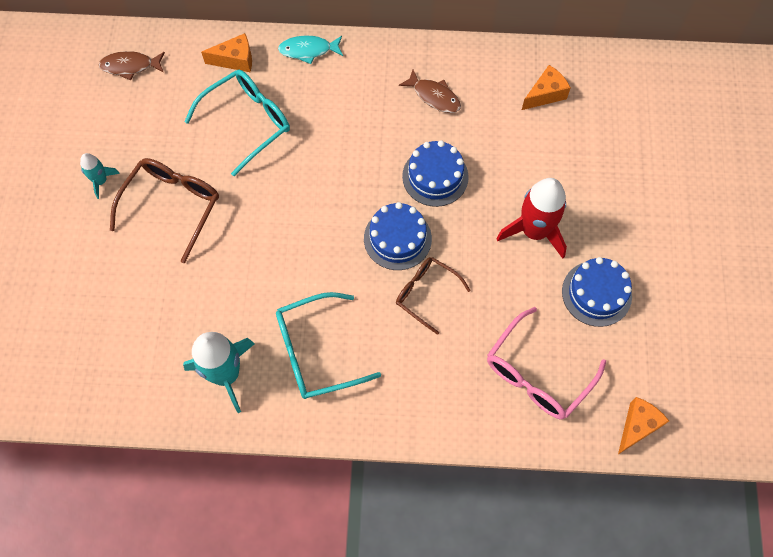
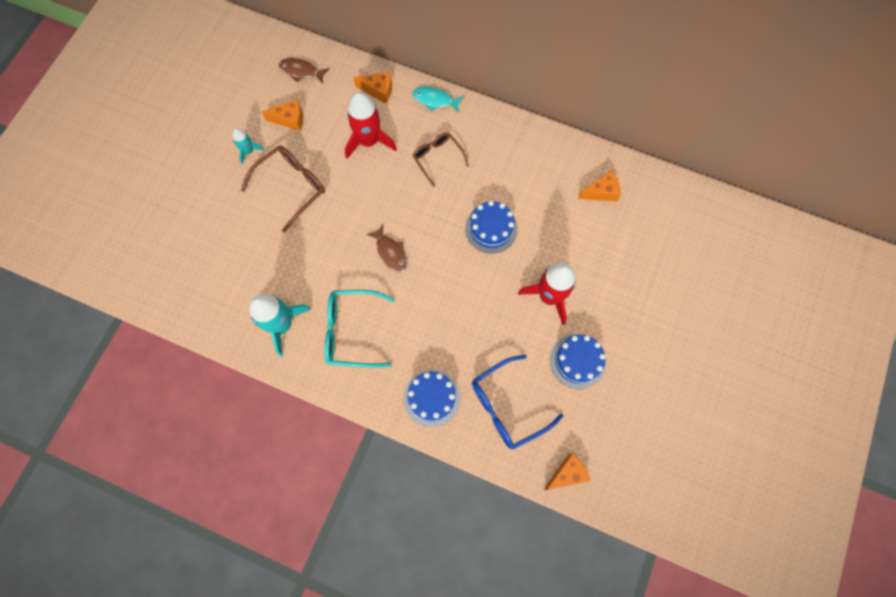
camera: 20 degrees right, 5 degrees up
(138, 127) = (290, 119): none -> orange cheese
(247, 122) = (369, 141): turquoise glasses -> red rocket
(397, 238) = (444, 267): blue cake -> blue cake (432, 398)
(426, 293) = (449, 316): brown glasses -> brown glasses (437, 158)
(434, 96) = (515, 166): brown fish -> brown fish (390, 252)
(537, 374) = (507, 406): pink glasses -> blue glasses

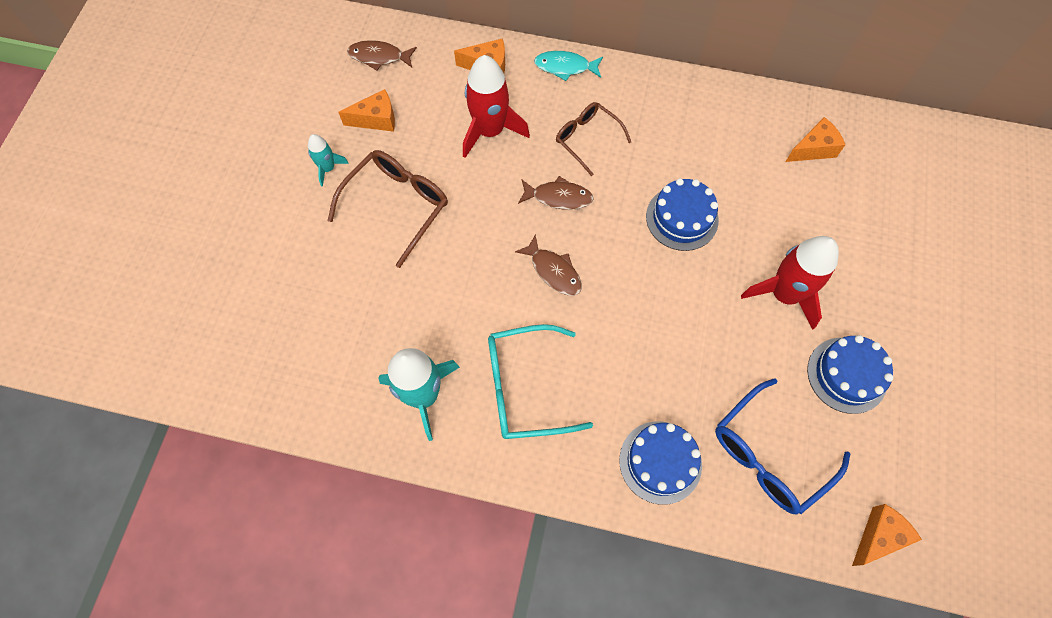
camera: 10 degrees left, 5 degrees down
(406, 199) = (558, 197): none -> brown fish

